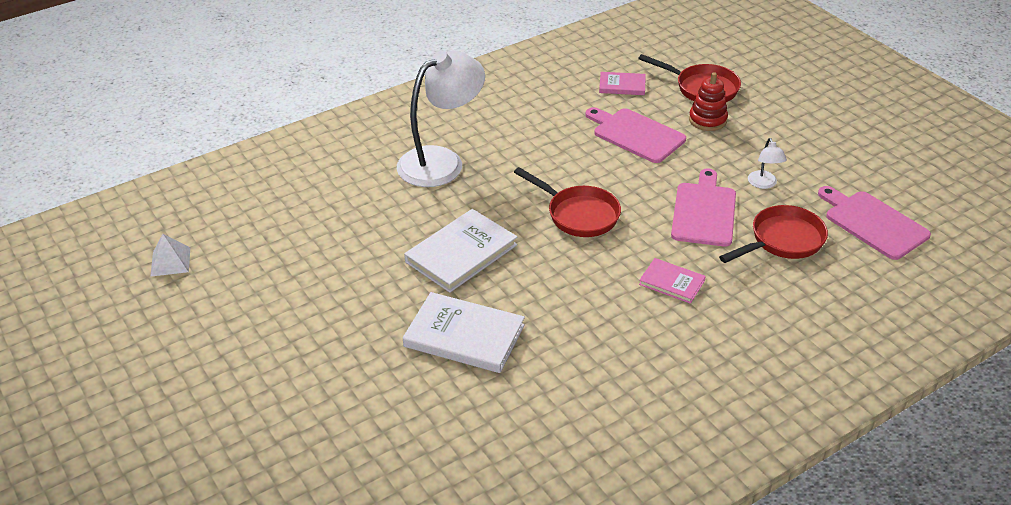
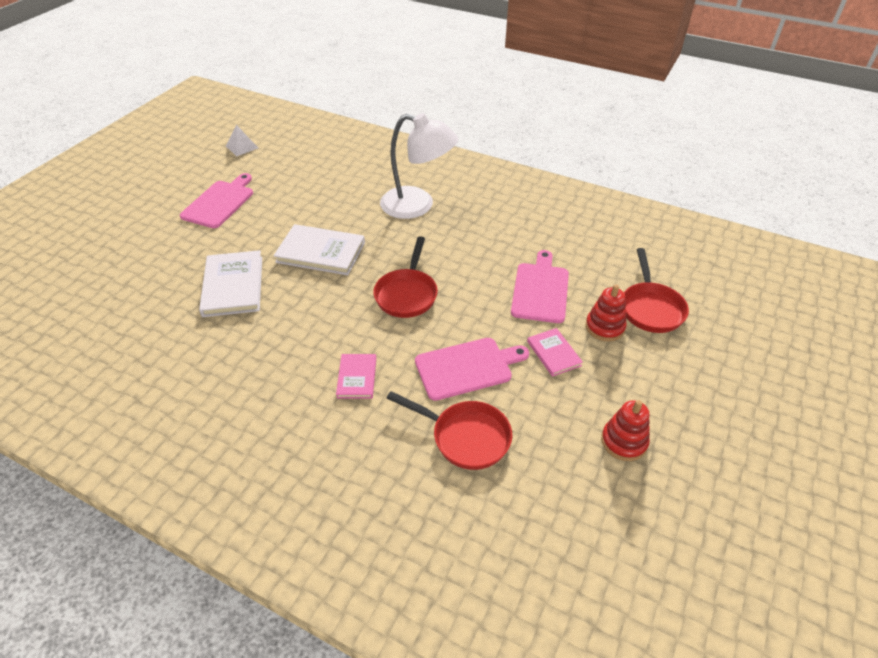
camera: 60 degrees right, 5 degrees up
(622, 85) = (602, 259): pink book -> pink book (554, 353)
(764, 184) = (541, 397): white lamp -> none
(833, 162) = (624, 441): none -> red stacking toy
(873, 223) = (548, 505): pink cutting board -> pink cutting board (220, 202)

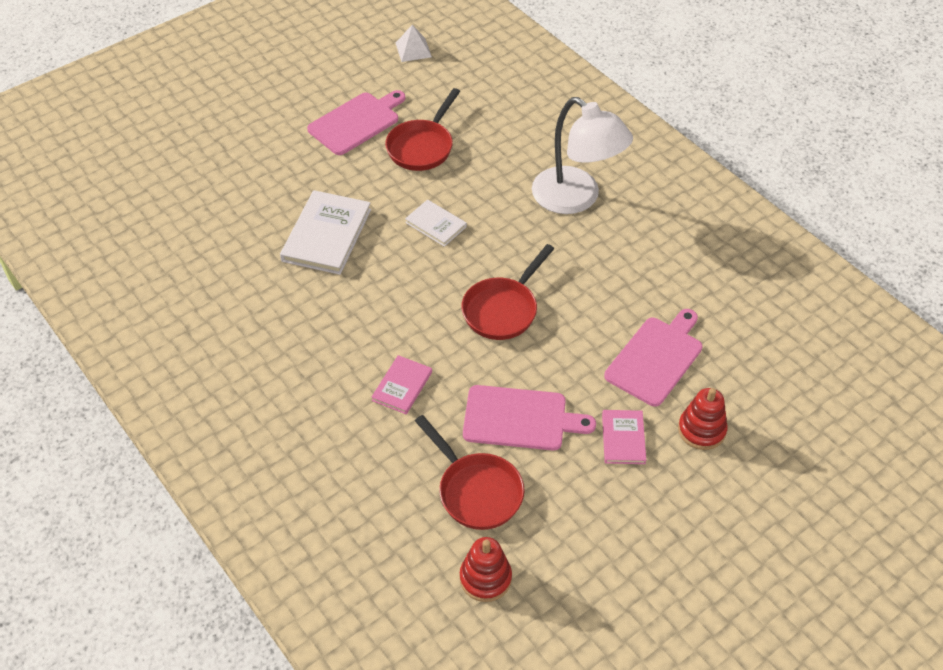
camera: 25 degrees right, 5 degrees up
(320, 252) = (435, 225): white book -> white book, size x0.57
(624, 441) = (636, 561): red stacking toy -> red stacking toy (485, 578)
(650, 308) = (773, 427): red pan -> red pan (422, 147)

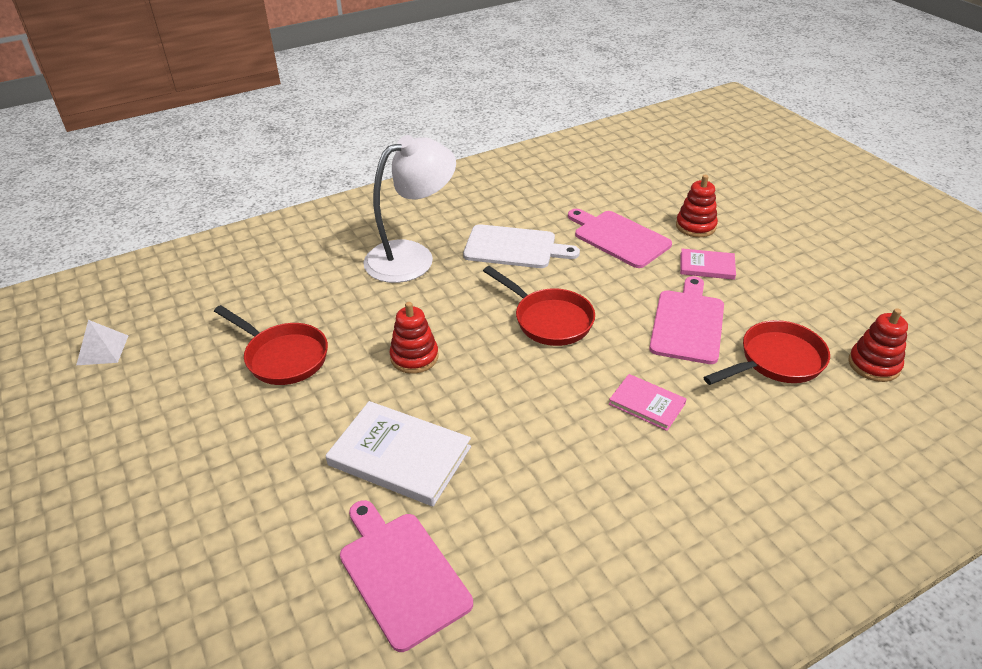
camera: 80 degrees left, 10 degrees down
(357, 122) = (205, 413): pink cutting board -> pink cutting board (401, 573)
(435, 225) = (414, 357): white book -> red stacking toy
(612, 272) = (514, 247): none -> white cutting board

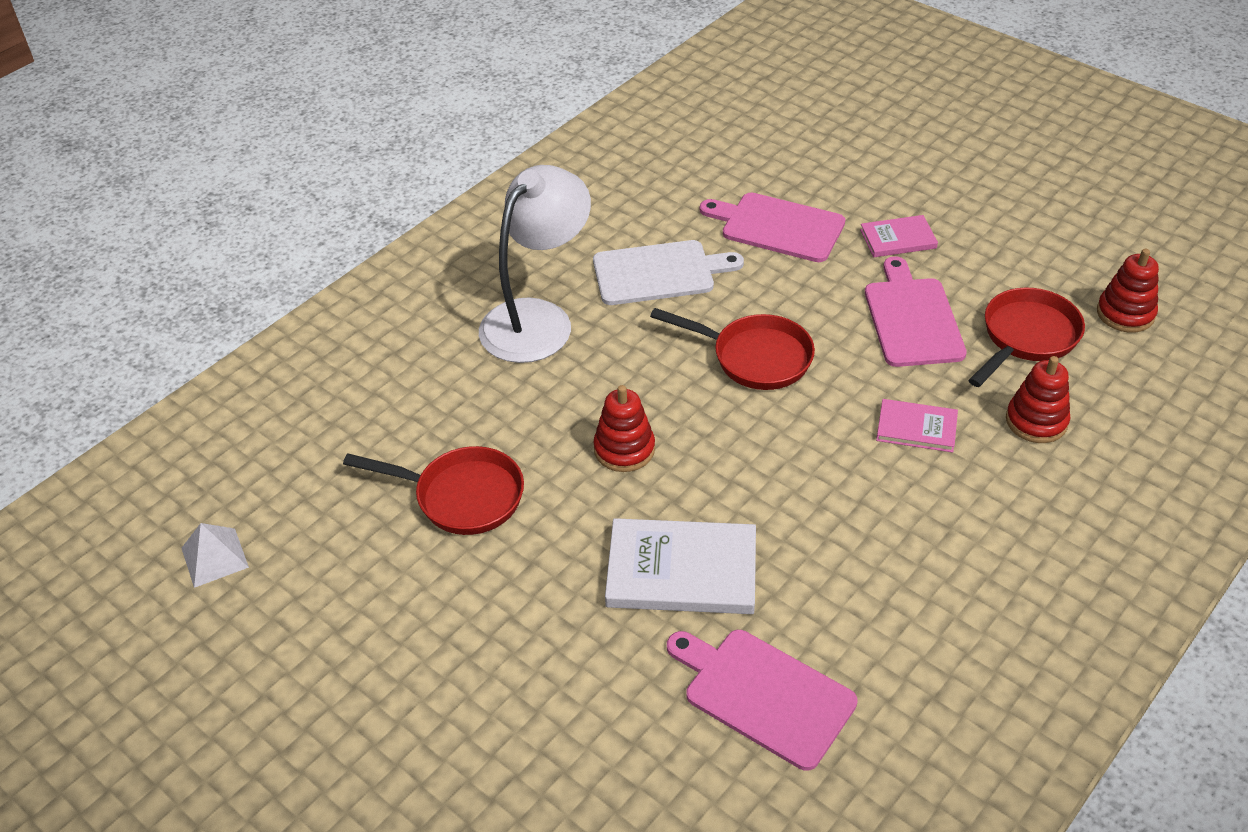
camera: 20 degrees left, 5 degrees up
(695, 226) = (859, 188): red stacking toy -> red stacking toy (1036, 421)

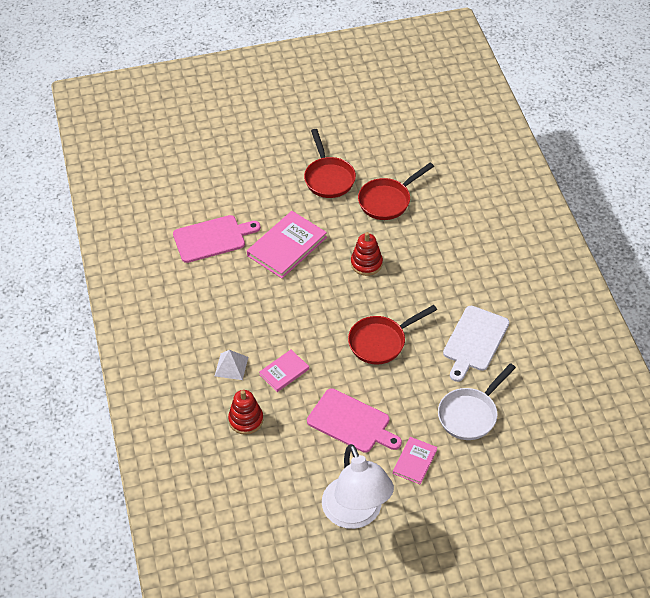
camera: 125 degrees right, 5 degrees up
(215, 557) = (421, 121): white pyramid -> white pyramid (231, 366)
(538, 319) = (479, 277): white lamp -> white lamp (356, 514)
(681, 570) = (287, 246): white book -> pink book
(777, 226) = (470, 414): pink cutting board -> white pan
(1026, 337) = (296, 460): red pan -> red pan (328, 178)
(1125, 313) = (273, 518): red stacking toy -> none

